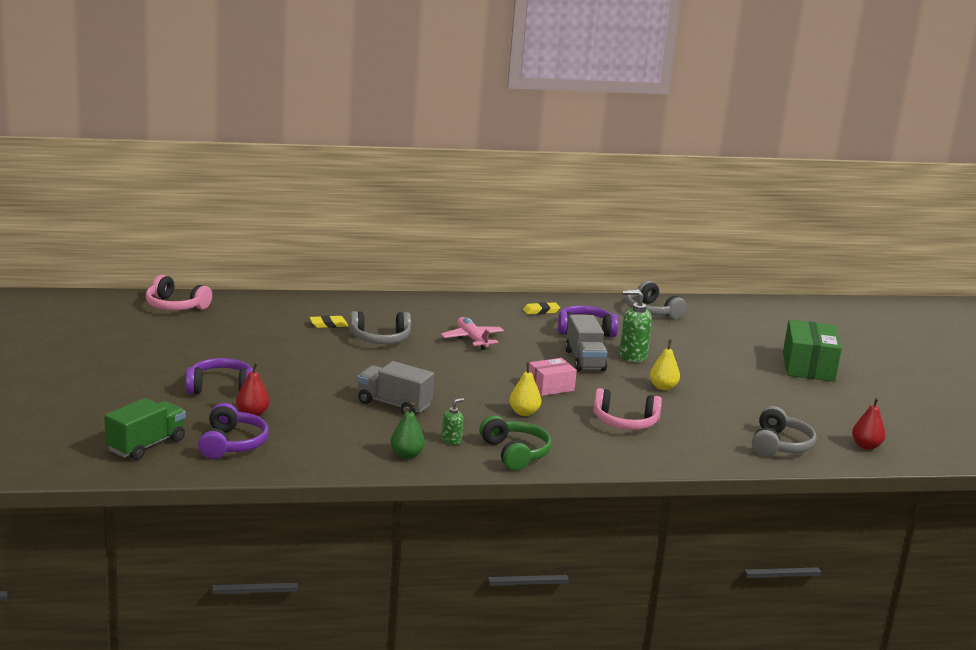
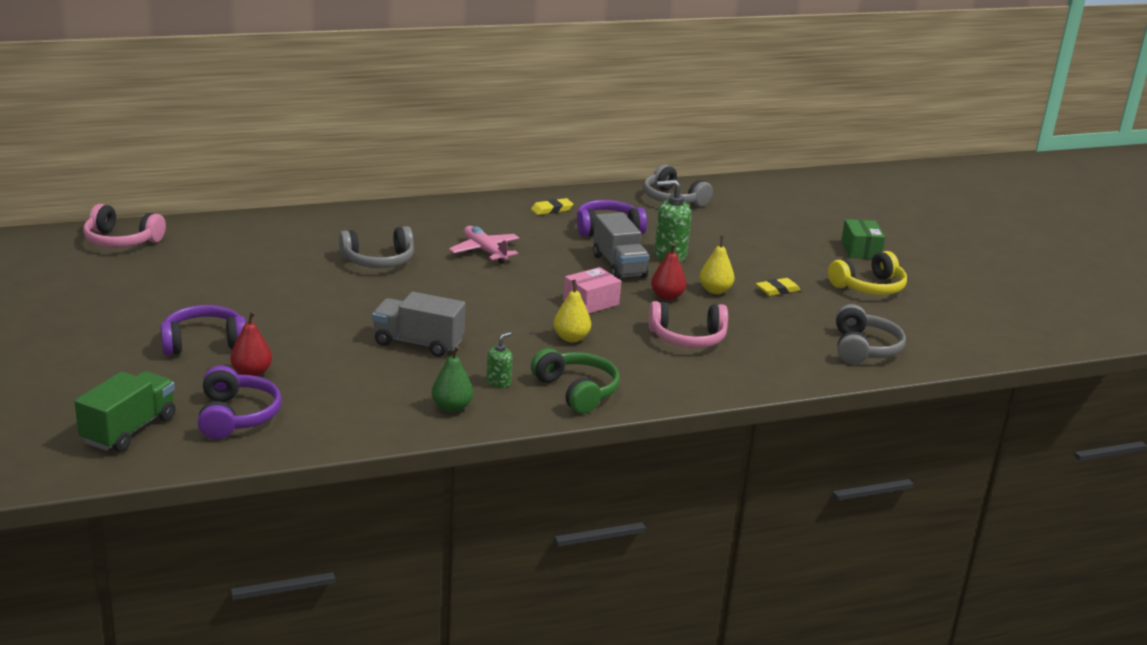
camera: 10 degrees left, 5 degrees up
(328, 324) = (313, 248): yellow eraser -> yellow eraser (777, 290)
(804, 397) = (869, 287): none -> yellow headphones
(808, 366) = (860, 250): green box -> green box, size x0.60
(866, 446) = (954, 340): red pear -> red pear (667, 297)

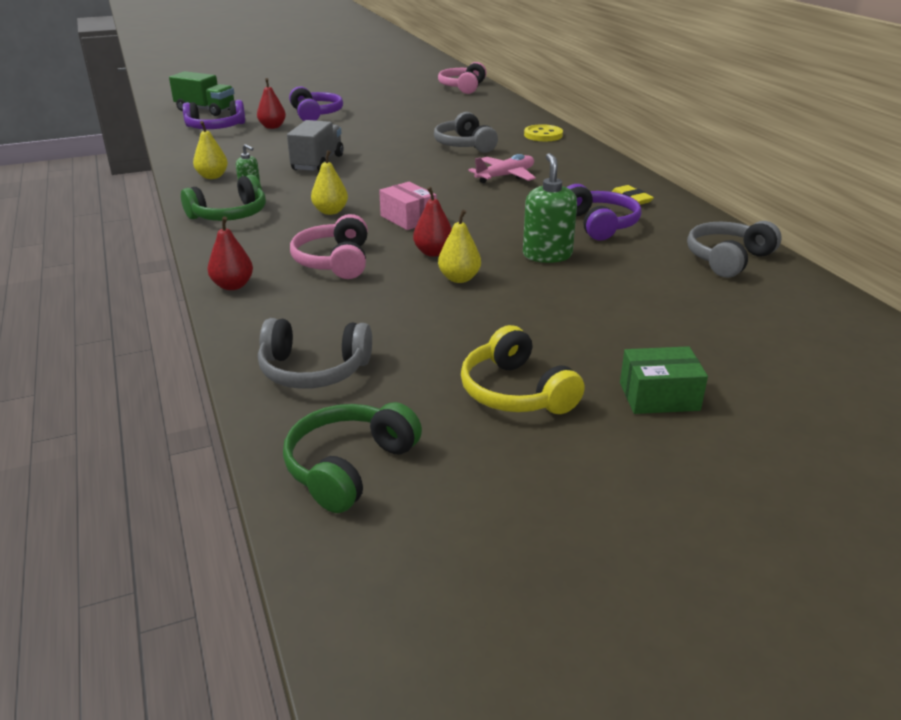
camera: 90 degrees right, 5 degrees up
(357, 220) = (543, 135): none -> yellow button
(451, 407) = (212, 176): green pear -> yellow pear
(619, 266) = (502, 230): grey truck -> none
(740, 383) = (233, 285): none -> red pear
(777, 290) = (476, 317): yellow eraser -> none
(962, 339) = (349, 467): none -> green headphones

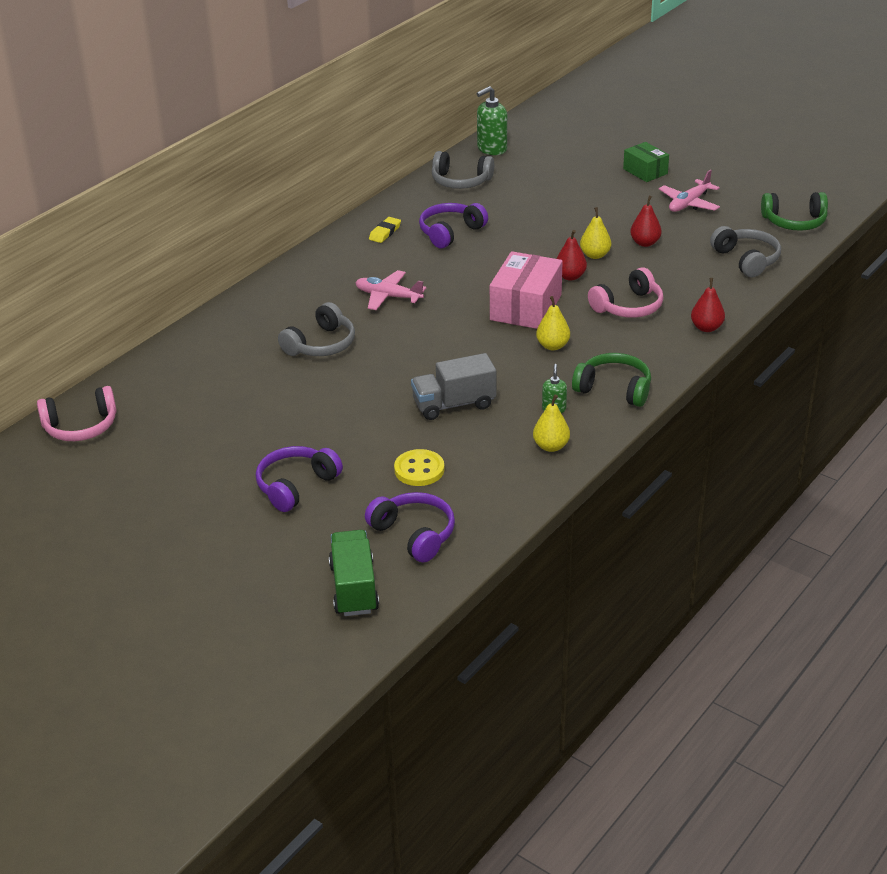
camera: 120 degrees left, 5 degrees up
(272, 127) = (371, 493): red pear -> red pear (645, 243)
(408, 218) = (525, 307): pink box -> pink box, size x1.67
(516, 392) = (689, 203): yellow headphones -> pink plane
(543, 135) = (248, 313): yellow button -> yellow button (419, 470)
(547, 255) = (525, 237): green soap dispenser -> green soap dispenser (491, 149)

